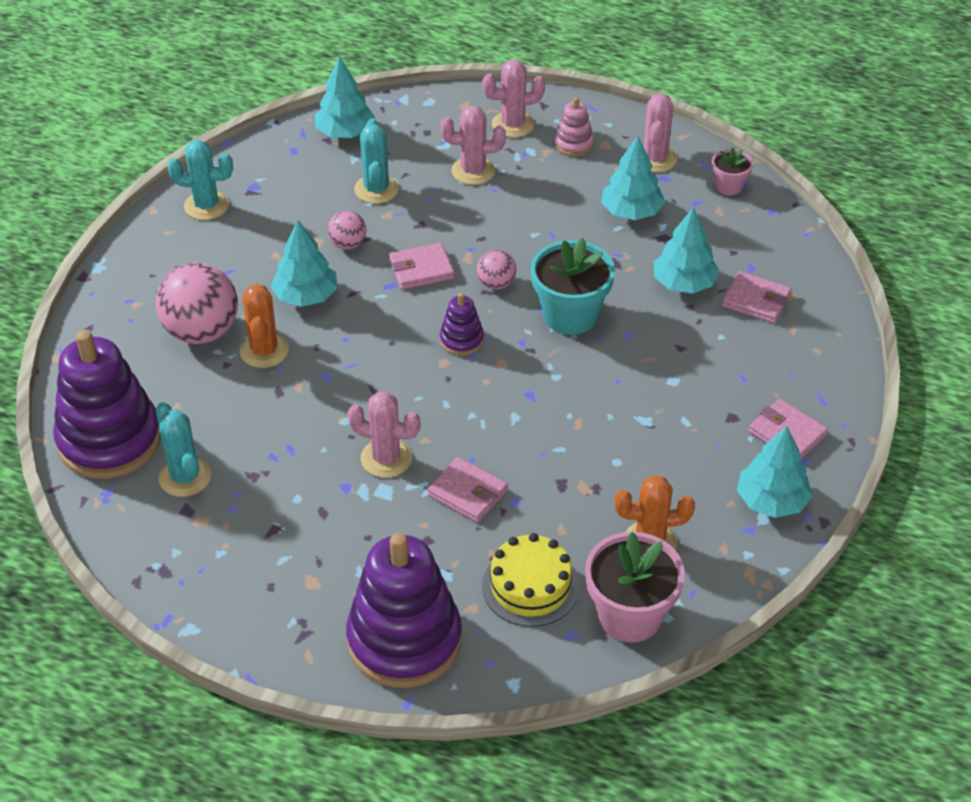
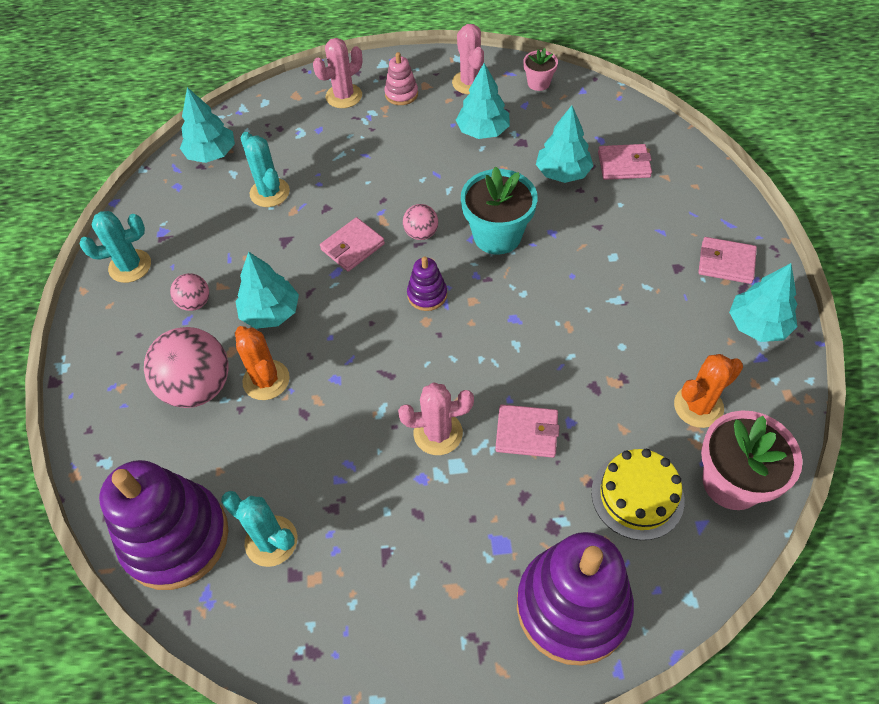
camera: 25 degrees left, 10 degrees up
(348, 244) = (276, 250): pink ball -> pink ball (195, 303)
(473, 171) = (338, 146): pink cactus -> none

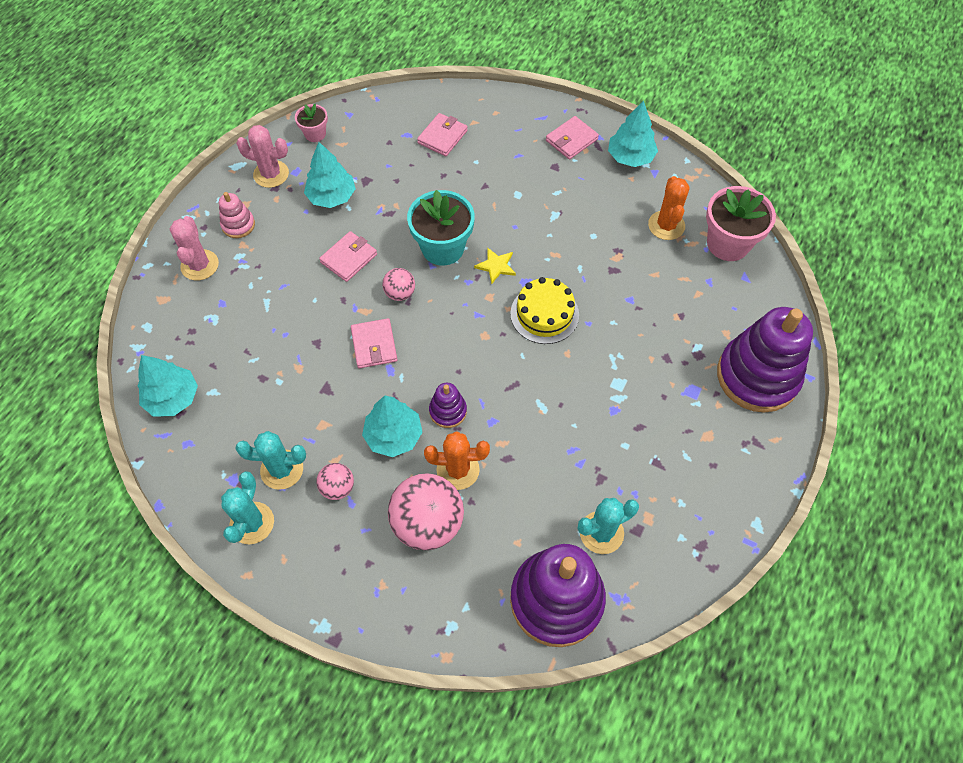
camera: 60 degrees left, 5 degrees up
(269, 192) = (262, 375): turquoise cactus -> turquoise cactus (282, 469)
(427, 295) = (461, 321): purple stacking toy -> purple stacking toy (448, 411)
(438, 433) = (585, 380): pink cactus -> none
(512, 286) = (496, 266): none -> yellow star
(526, 433) = (621, 328): pink wallet -> pink wallet (349, 258)
(562, 173) = (418, 175): turquoise tree -> none
(637, 496) = (706, 297): yellow cake -> yellow cake (544, 314)

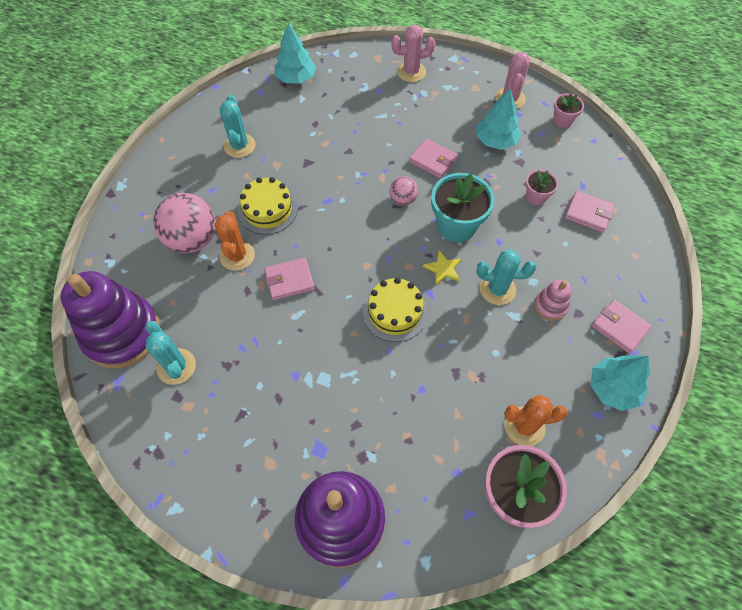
camera: 85 degrees right, 0 degrees up
(238, 225) = (453, 87): pink stacking toy -> pink stacking toy (550, 306)
(252, 523) = (199, 136): turquoise cactus -> turquoise cactus (497, 289)
(337, 487) = (224, 180): pink ball -> none
(374, 345) = (349, 188): pink wallet -> pink wallet (289, 280)
(393, 435) = (267, 209): turquoise tree -> yellow cake
(415, 174) = (536, 197): none -> pink flower pot
(448, 411) = (290, 244): purple stacking toy -> none

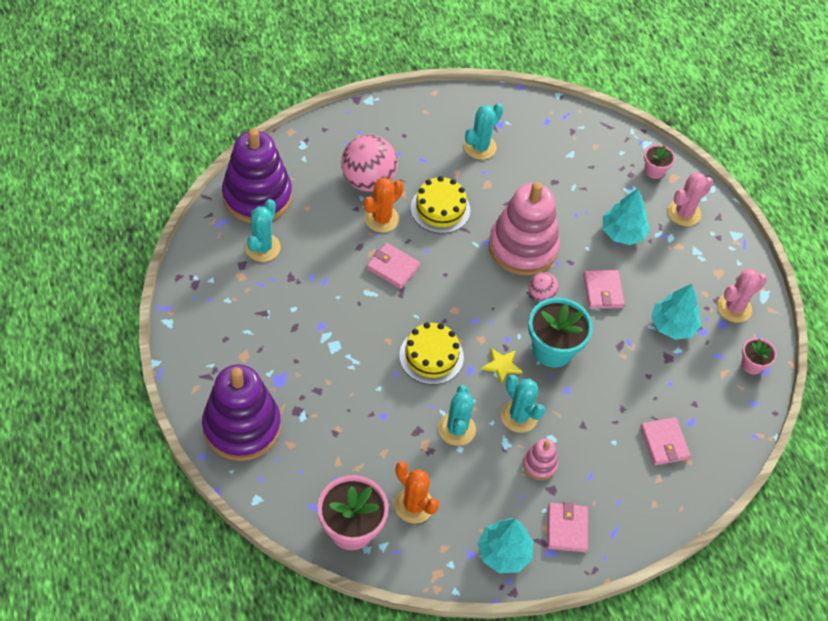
camera: 45 degrees right, 5 degrees down
(296, 78) = (587, 135): turquoise tree -> turquoise tree (622, 233)
(352, 181) = (522, 247): none -> pink stacking toy
(411, 72) = (684, 213): pink cactus -> pink cactus turned 75 degrees counterclockwise
(476, 342) = (456, 429): none -> turquoise cactus
(536, 197) = (641, 392): pink flower pot -> pink flower pot (654, 170)

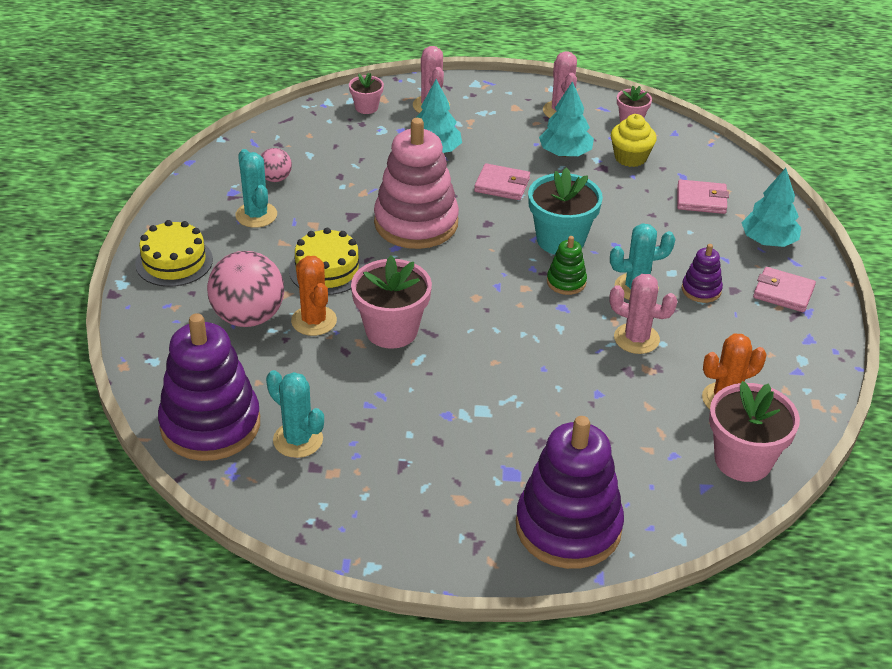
camera: 65 degrees left, 15 degrees down
(393, 267) = (391, 330): pink wallet -> pink flower pot
(431, 356) = (531, 332): yellow cake -> yellow cake (174, 261)
(456, 429) = (636, 339): turquoise cactus -> pink cactus
(502, 365) = (566, 282): yellow star -> green stacking toy
(503, 552) = (801, 345): turquoise tree -> turquoise tree (768, 241)
(539, 464) = (701, 290): pink stacking toy -> purple stacking toy
(541, 294) = (486, 228): pink ball -> pink ball (275, 178)
(695, 376) = (630, 157): none -> yellow cupcake

